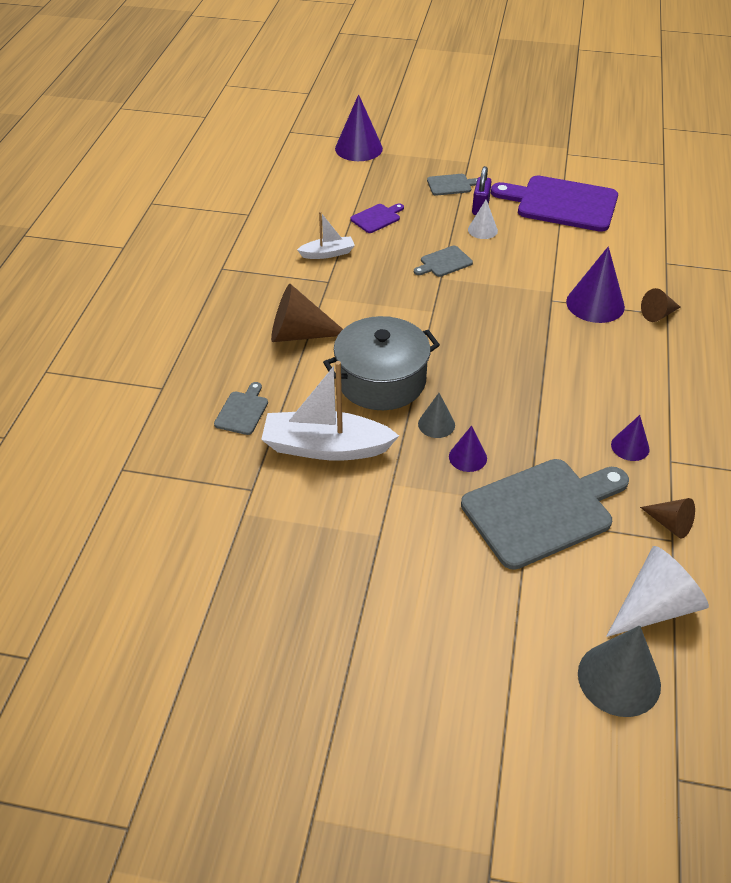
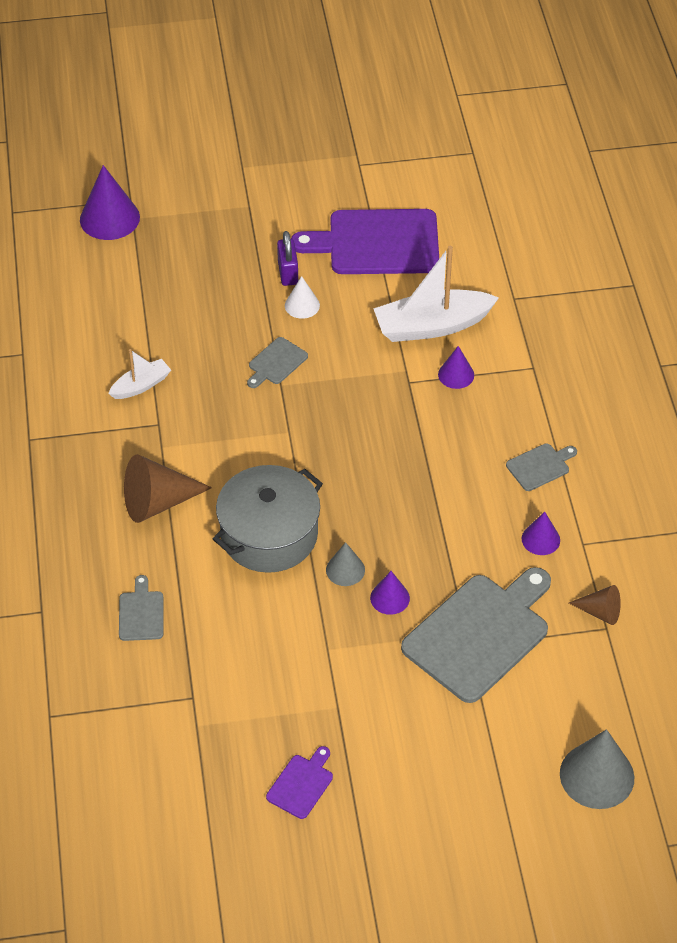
camera: 20 degrees left, 5 degrees up
(326, 447) = (245, 629): white boat -> white boat (432, 326)
(377, 218) = (176, 319): purple cutting board -> purple cutting board (301, 784)
(451, 185) = (242, 247): grey cutting board -> grey cutting board (540, 466)
(595, 304) = (456, 374): purple cone -> purple cone, size x0.57
(655, 607) = (608, 699): white cone -> none
(658, 314) = (524, 370): brown cone -> none

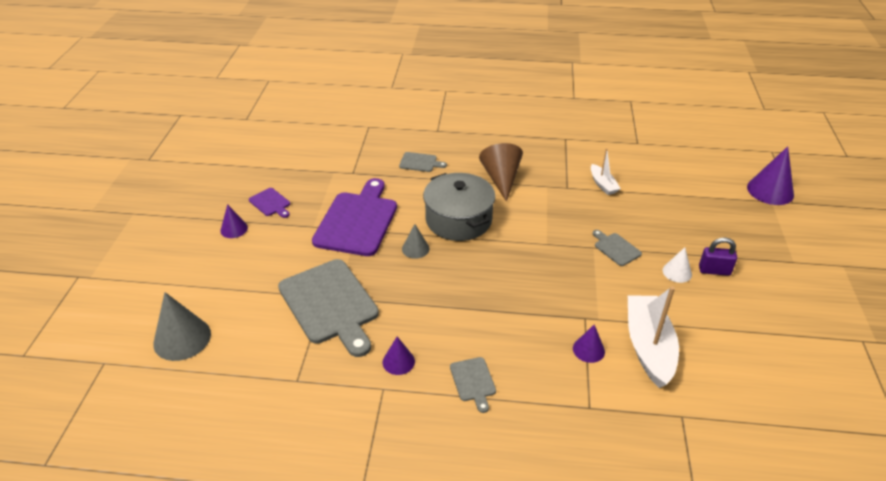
camera: 105 degrees right, 10 degrees down
(377, 243) = (754, 332): purple cutting board -> purple cutting board (357, 221)
(390, 598) = (383, 265): purple cone -> purple cone (234, 229)
(600, 612) = (313, 381): brown cone -> none

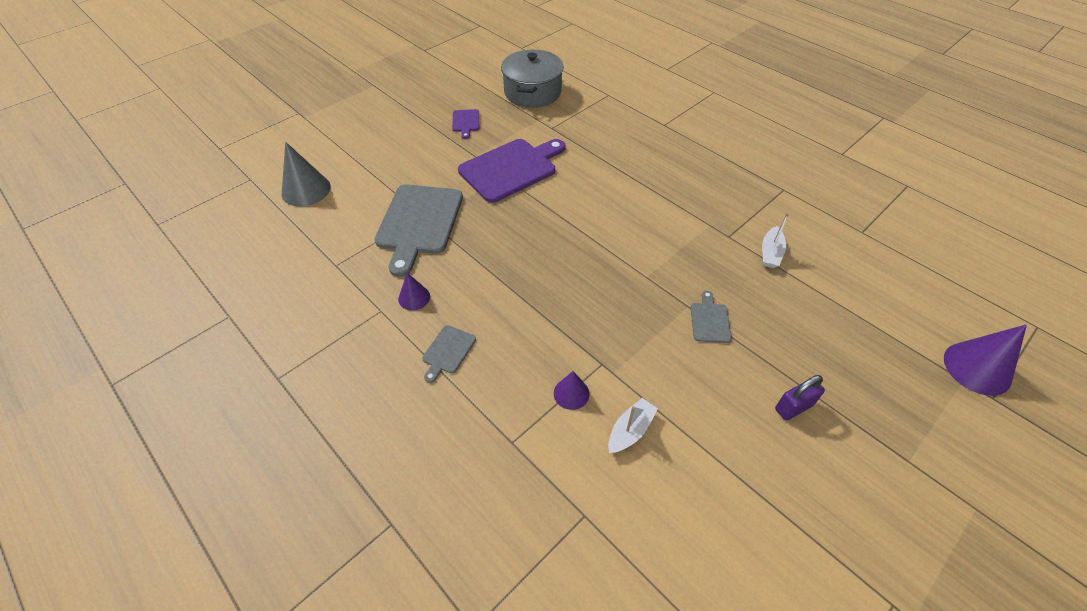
camera: 40 degrees right, 10 degrees up
(234, 229) = (420, 129): purple cone -> none
(415, 249) = (529, 216): grey cone -> none
(420, 162) = (616, 145): grey cutting board -> none
(458, 220) = (592, 211): grey pot -> grey pot (532, 92)
(501, 179) = (672, 195): brown cone -> none
(648, 347) = (630, 430): white boat -> white boat, size x0.53
(677, 272) = (748, 382): white cone -> none
(714, 270) = (793, 407): purple padlock -> purple padlock turned 75 degrees counterclockwise

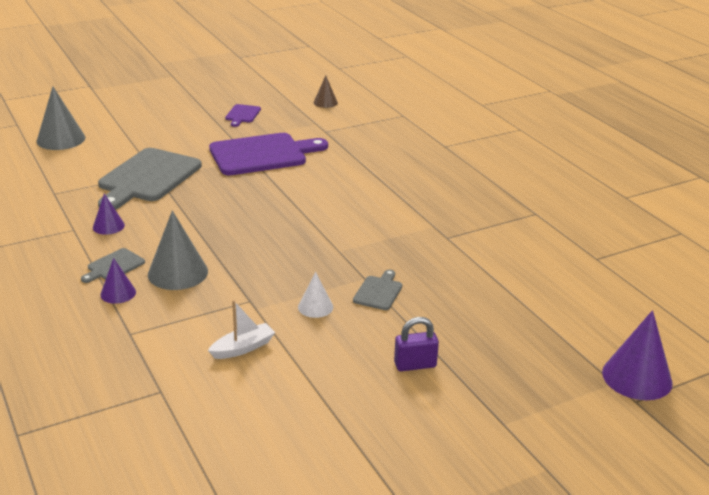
camera: 15 degrees right, 20 degrees down
(515, 344) = (178, 273): none -> grey cone
(532, 92) = (325, 102): grey pot -> brown cone
(571, 393) = (206, 314): purple cone -> purple cone (118, 293)
(666, 356) = (315, 307): none -> white cone
(770, 253) = (481, 256): white boat -> none

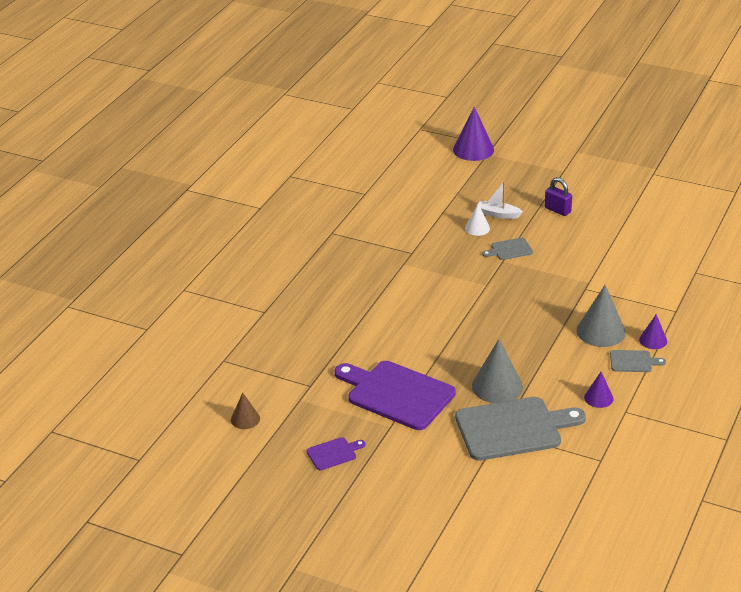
camera: 125 degrees left, 5 degrees up
(61, 139) = (522, 532): grey cone -> grey cone (497, 386)
(243, 348) = (626, 267): white boat -> white boat (498, 214)
(315, 307) = (556, 263): white cone -> white cone (477, 228)

